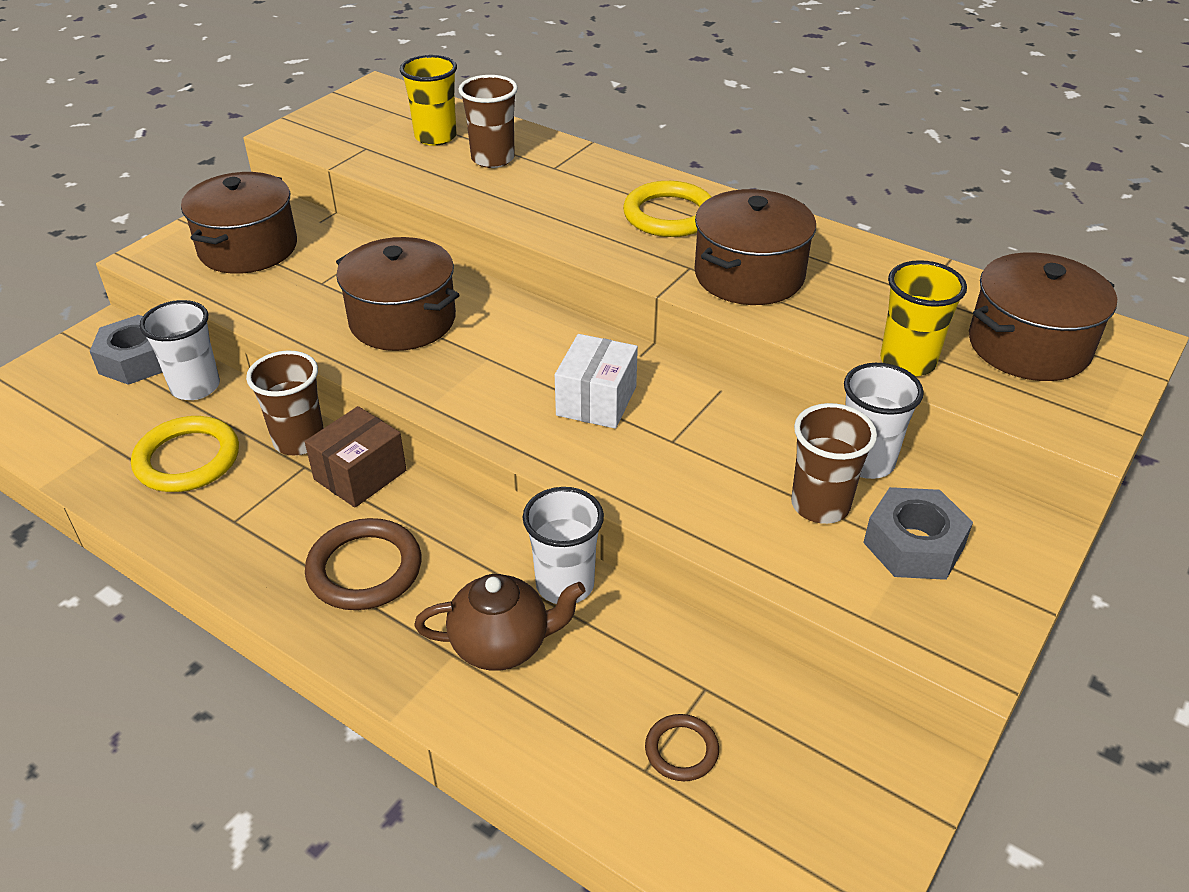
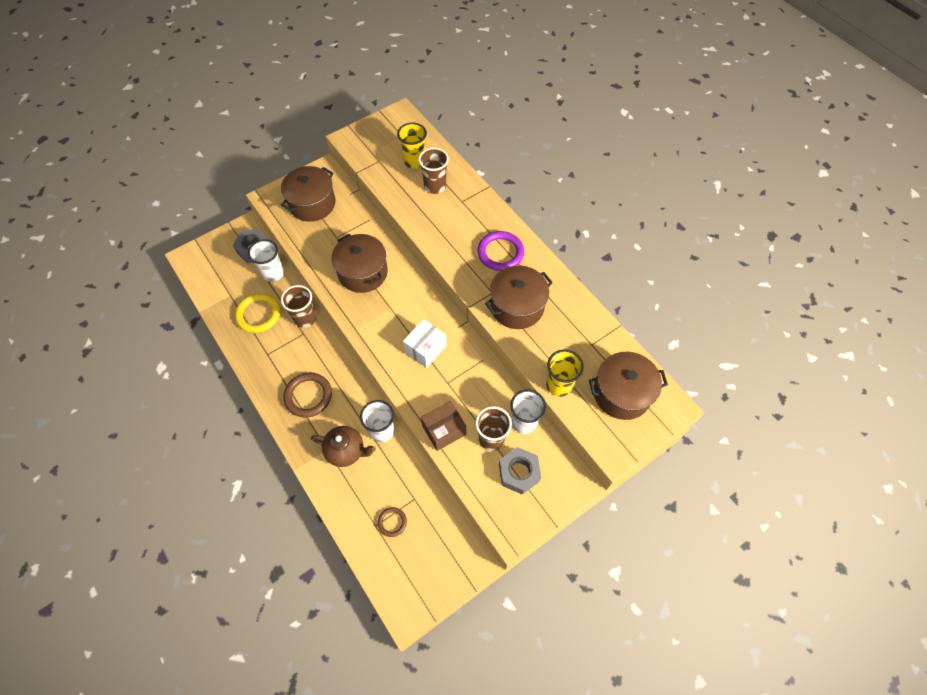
camera: 20 degrees right, 20 degrees up
(360, 475) = (323, 346): brown box -> brown box (444, 430)
(669, 215) = (500, 253): yellow ring -> purple ring

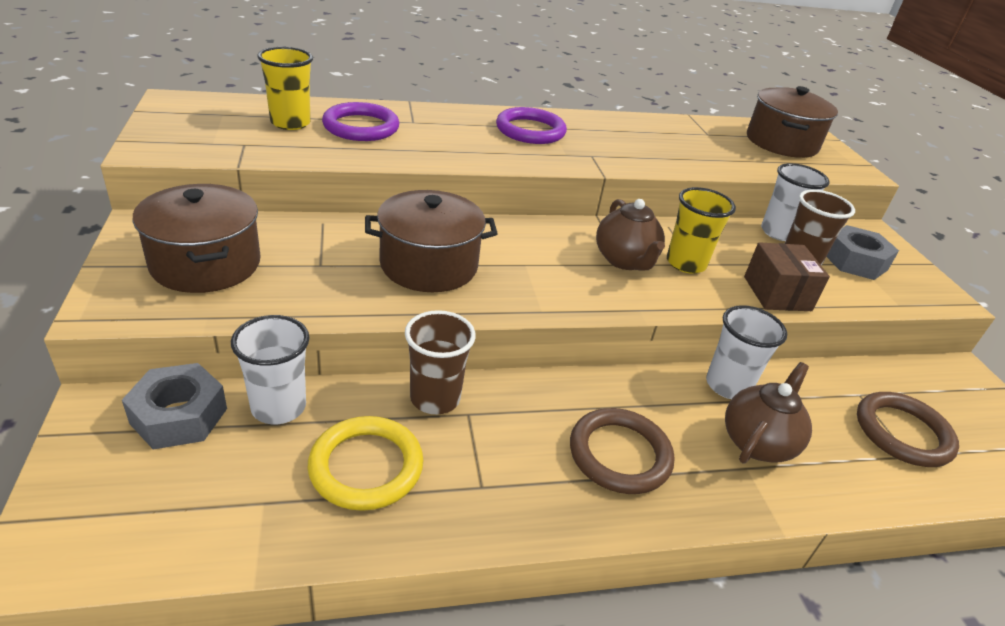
camera: 70 degrees left, 25 degrees down
(392, 522) = (902, 433): brown ring -> brown ring, size x1.80
(425, 349) = (625, 260): white box -> brown teapot
(435, 186) = (361, 127): brown cup -> purple ring
(517, 306) = (626, 150): brown pot -> none
(559, 385) = (759, 167): yellow cup -> yellow cup (686, 263)

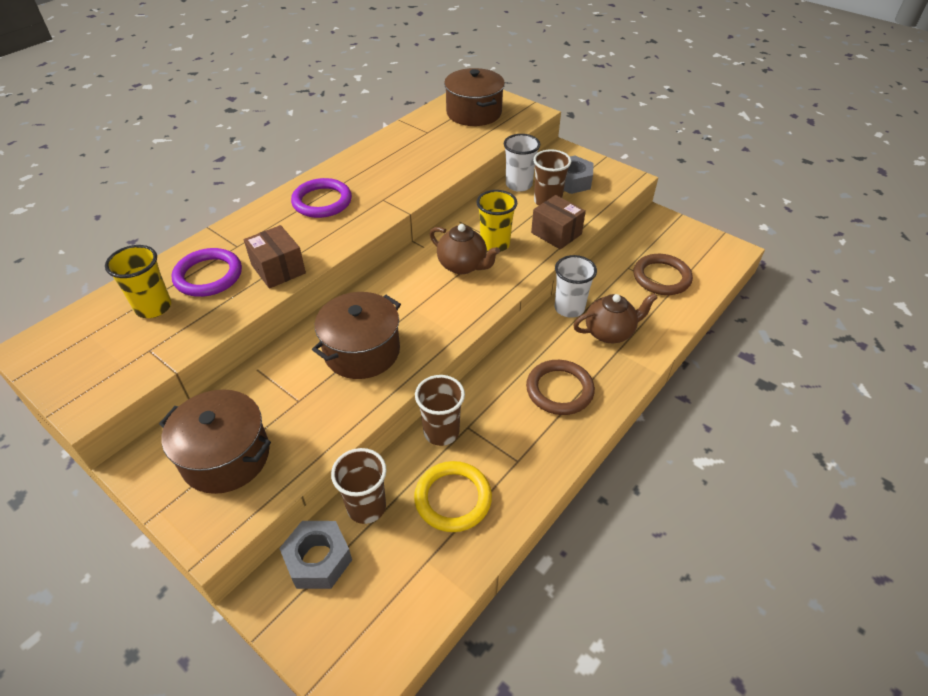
camera: 35 degrees left, 10 degrees up
(278, 407) = (366, 507): white cup -> brown cup
(422, 151) = (278, 269): none -> brown box
(757, 442) = (609, 332): brown teapot -> brown teapot turned 75 degrees clockwise

